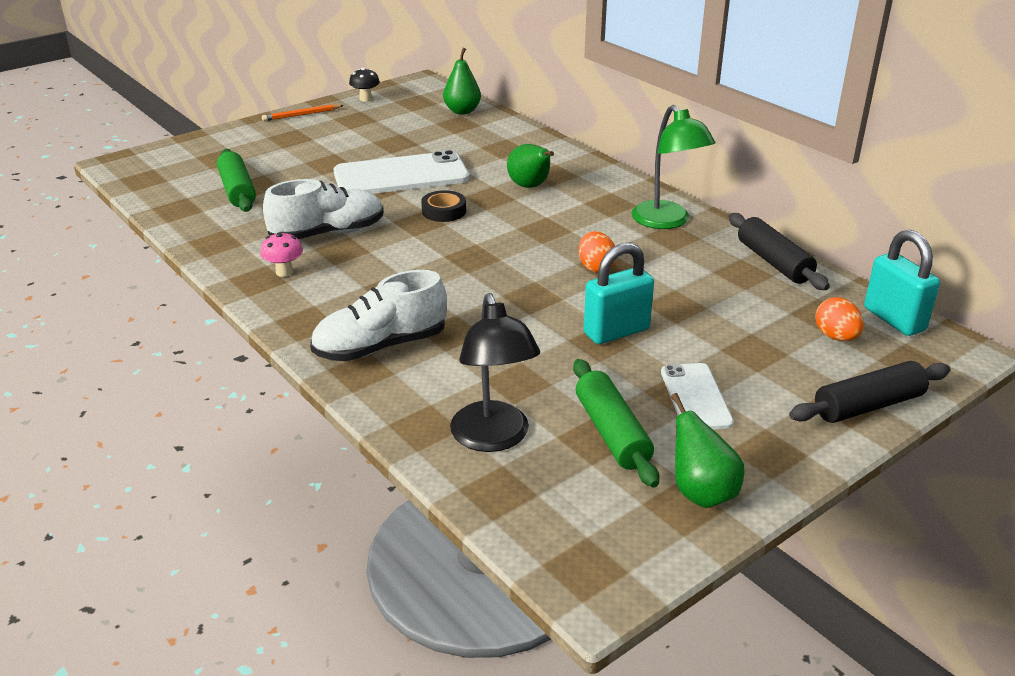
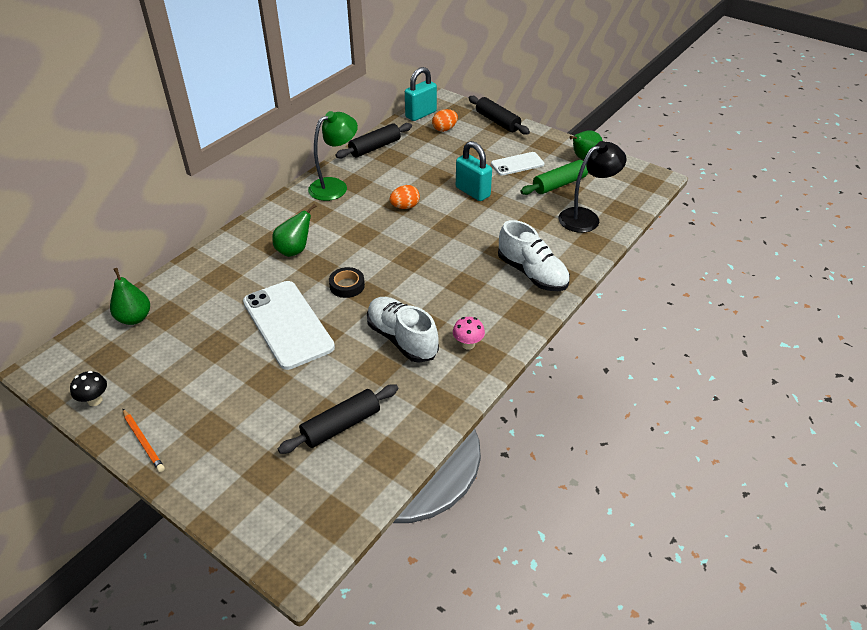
camera: 105 degrees left, 10 degrees up
(237, 190) = (341, 425): green rolling pin -> black rolling pin

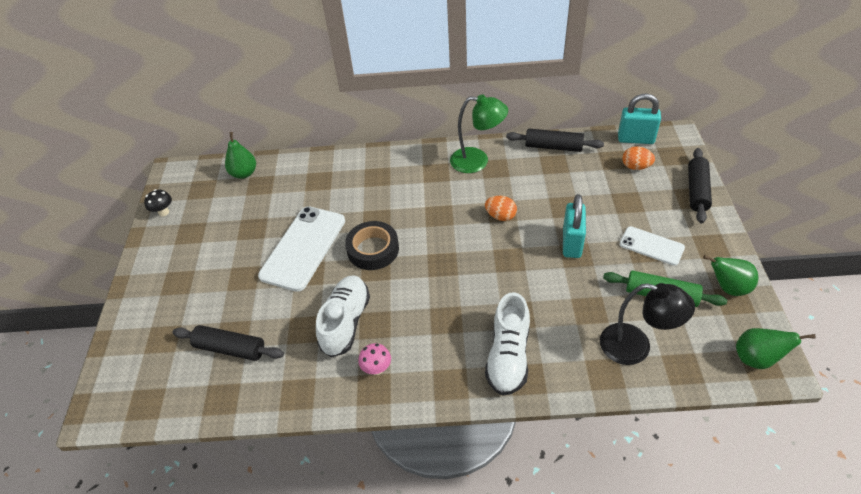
camera: 55 degrees right, 5 degrees up
(143, 441) = (146, 259): orange pencil -> none
(294, 250) = (382, 194): green pear -> green pear (757, 359)
(347, 285) = (373, 249): black tape -> black tape, size x1.57

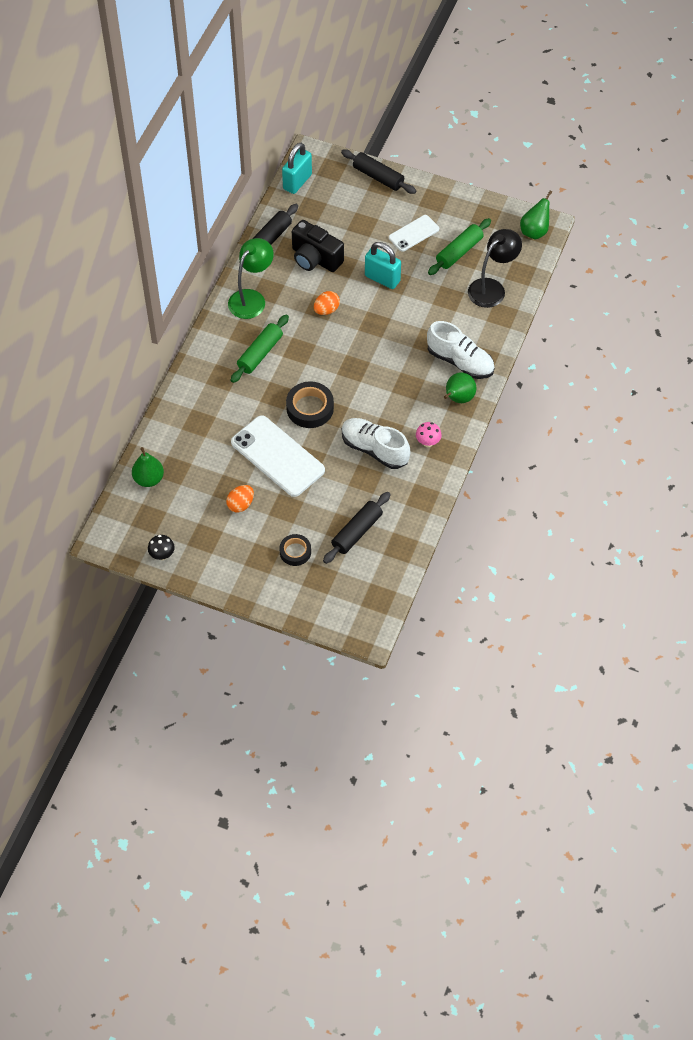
camera: 70 degrees left, 10 degrees up
(190, 305) = (295, 552): none -> black tape
(418, 190) = (260, 353): none -> green rolling pin
(556, 185) = (315, 258): none -> black camera
(636, 167) = (328, 199): orange egg -> orange egg (240, 504)
(728, 288) = (474, 213): green pear -> green pear (458, 398)

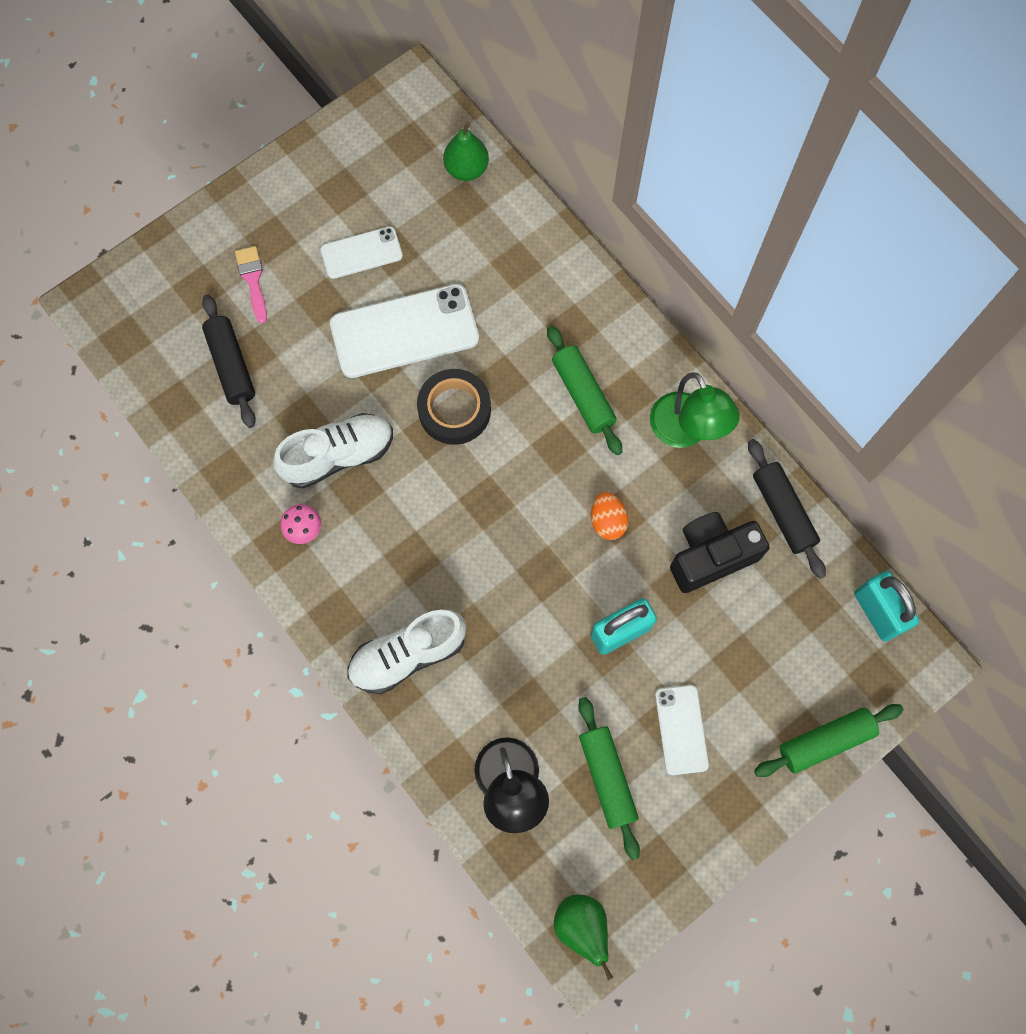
camera: 120 degrees right, 15 degrees up
(162, 555) = (348, 134): black mushroom -> none
(240, 504) = (361, 253): orange egg -> white phone
(295, 552) = (253, 280): black tape -> pink brush
(378, 177) = (825, 741): black rolling pin -> green rolling pin
(458, 398) = (348, 614): green pear -> none

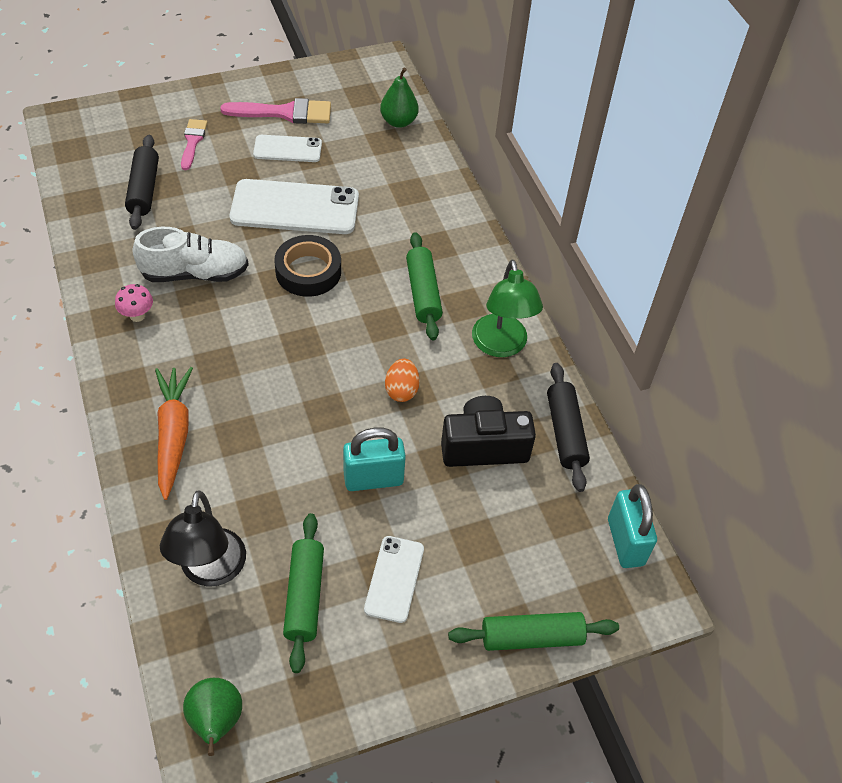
camera: 15 degrees right, 20 degrees down
(336, 201) = (285, 113): none -> pink brush
(408, 655) = (173, 435): white shoe -> orange carrot

